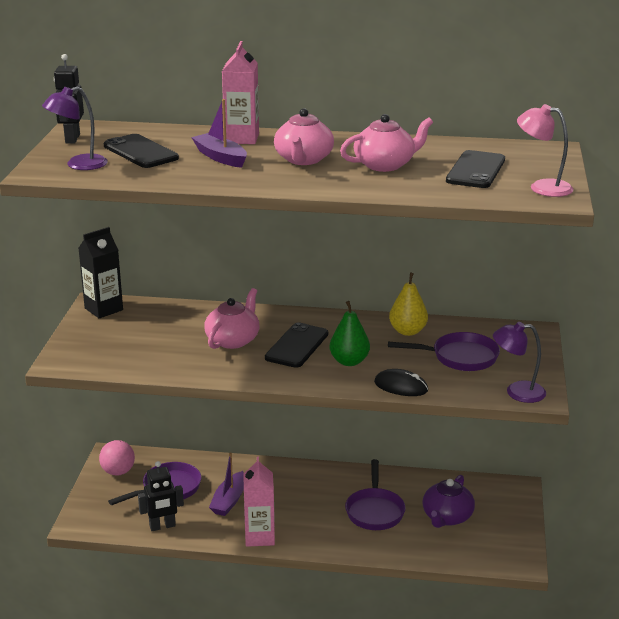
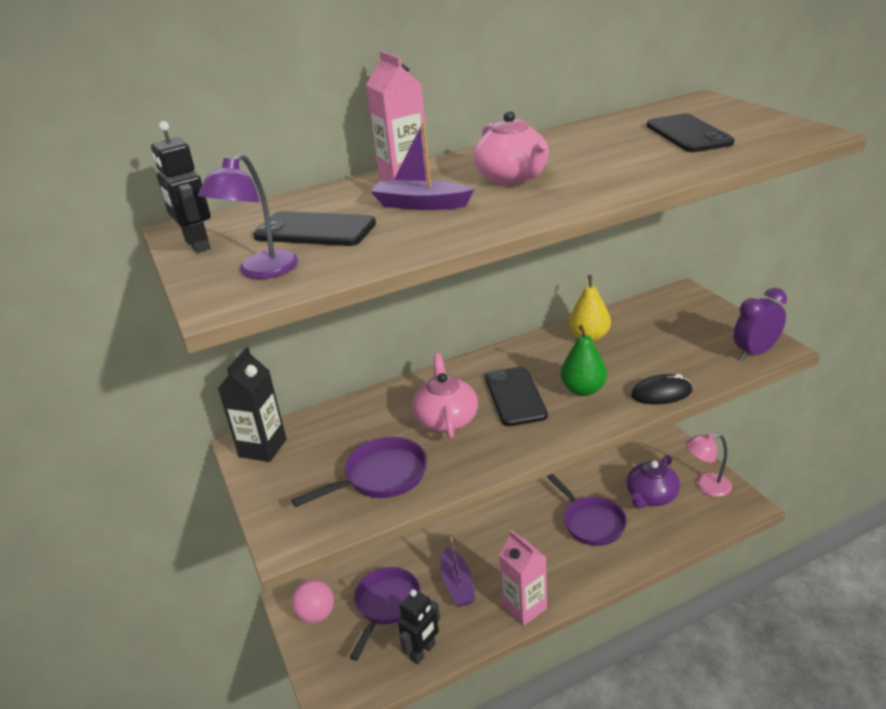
camera: 30 degrees left, 5 degrees up
(385, 165) = (600, 156): pink teapot -> none
(447, 517) = (651, 496): purple teapot -> purple teapot turned 45 degrees clockwise
(460, 357) = (665, 342): purple pan -> purple pan (381, 477)
(517, 392) = (755, 352): purple lamp -> purple clock
(542, 187) = (774, 129): pink lamp -> pink lamp (706, 486)

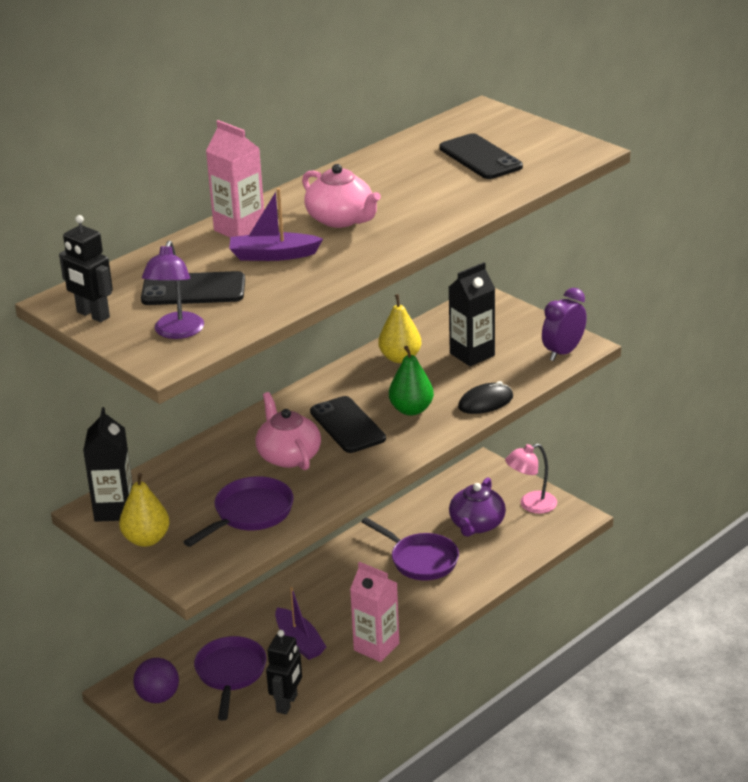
camera: 20 degrees left, 0 degrees up
(271, 486) = (146, 539): none -> yellow pear
(316, 614) = (158, 697): pink ball -> purple ball
(660, 342) = (472, 354): none -> black carton

